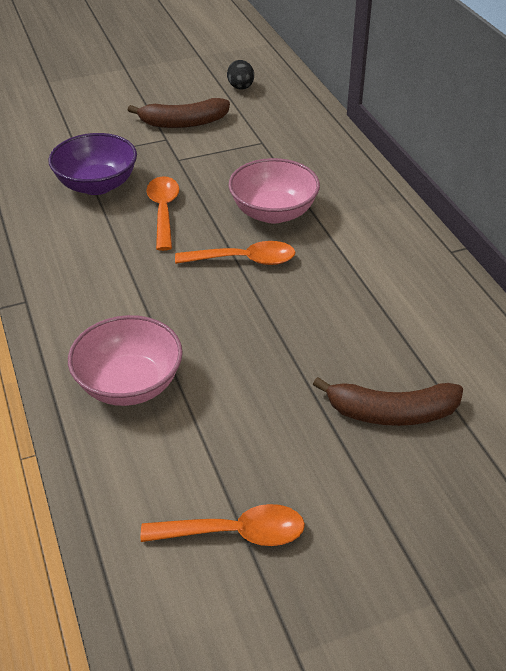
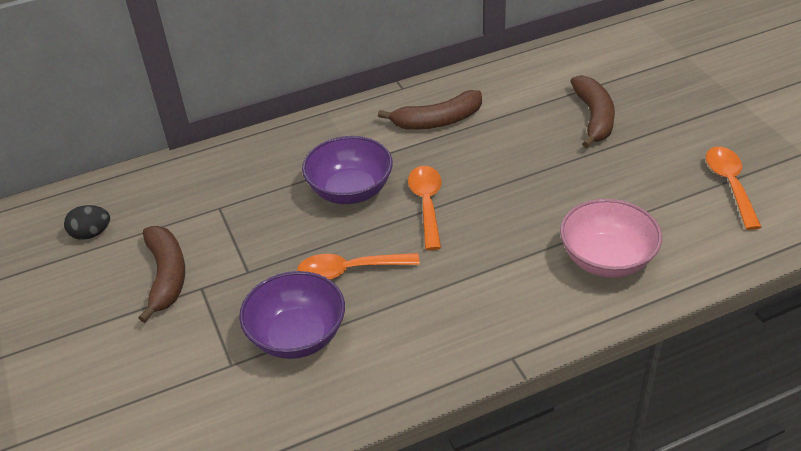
camera: 90 degrees left, 0 degrees up
(273, 212) = (350, 190): pink bowl -> purple bowl
(386, 274) = (437, 121): none -> brown banana

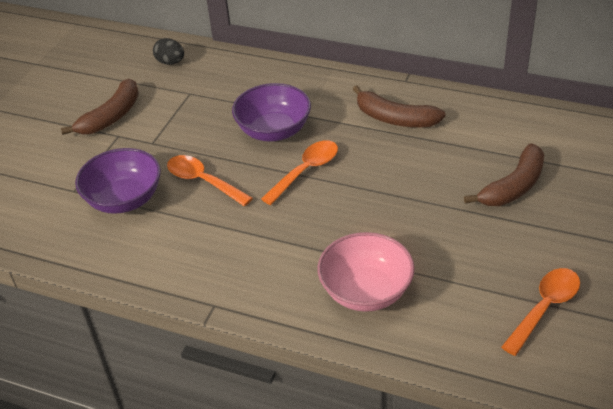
camera: 45 degrees right, 0 degrees up
(91, 234) = (110, 67): black egg -> black egg (170, 62)

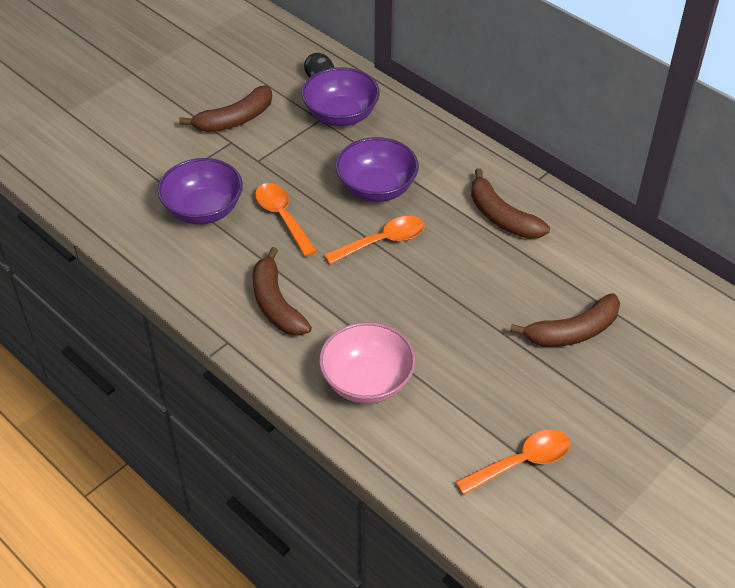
camera: 20 degrees right, 5 degrees up
(206, 84) = (341, 115): none -> purple bowl
(241, 255) = (276, 304): none -> brown banana

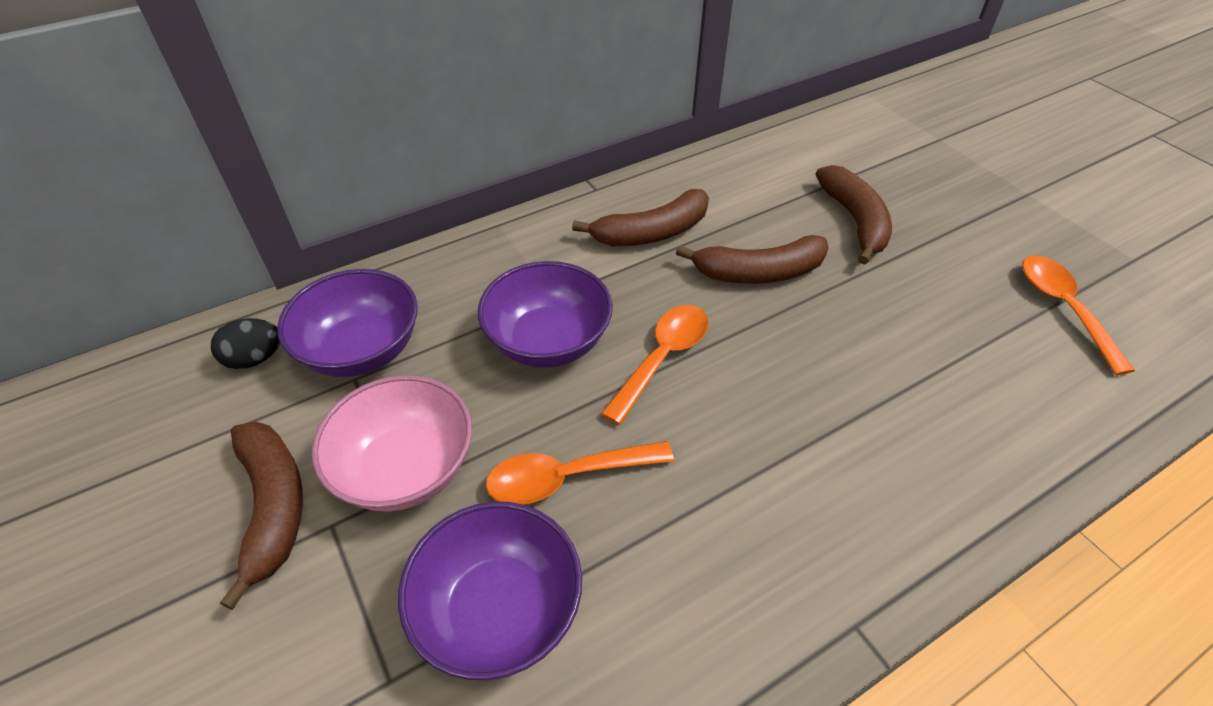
camera: 75 degrees left, 0 degrees up
(276, 304) = (771, 526): brown banana -> brown banana (758, 272)
(367, 381) = (942, 434): pink bowl -> pink bowl (406, 469)
(382, 241) = (662, 358): orange spoon -> orange spoon turned 45 degrees clockwise

